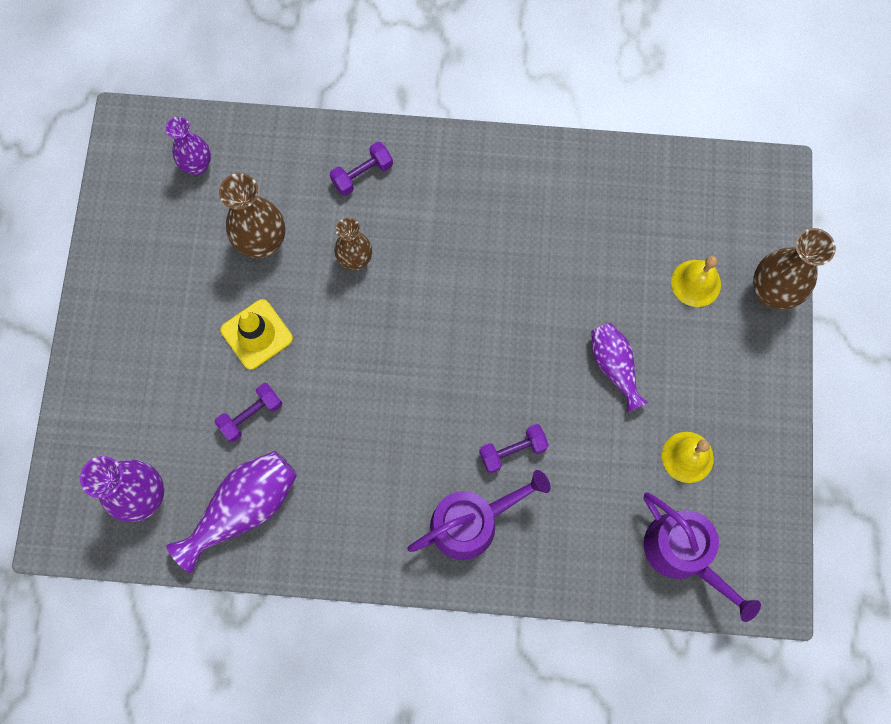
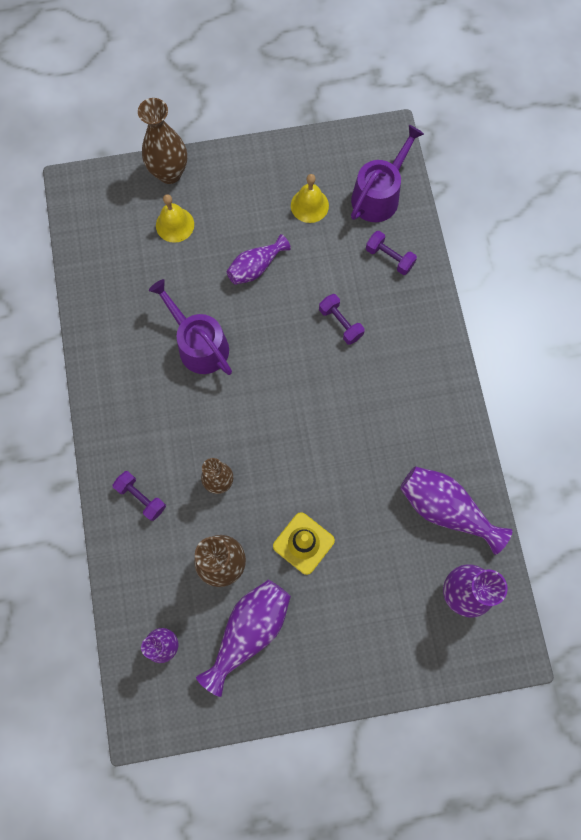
camera: 105 degrees left, 0 degrees up
(182, 253) = (249, 631): none -> purple vase
(251, 415) = (371, 526): purple dumbbell -> purple dumbbell (389, 258)
(471, 522) = (402, 339): purple watering can -> purple watering can (199, 345)

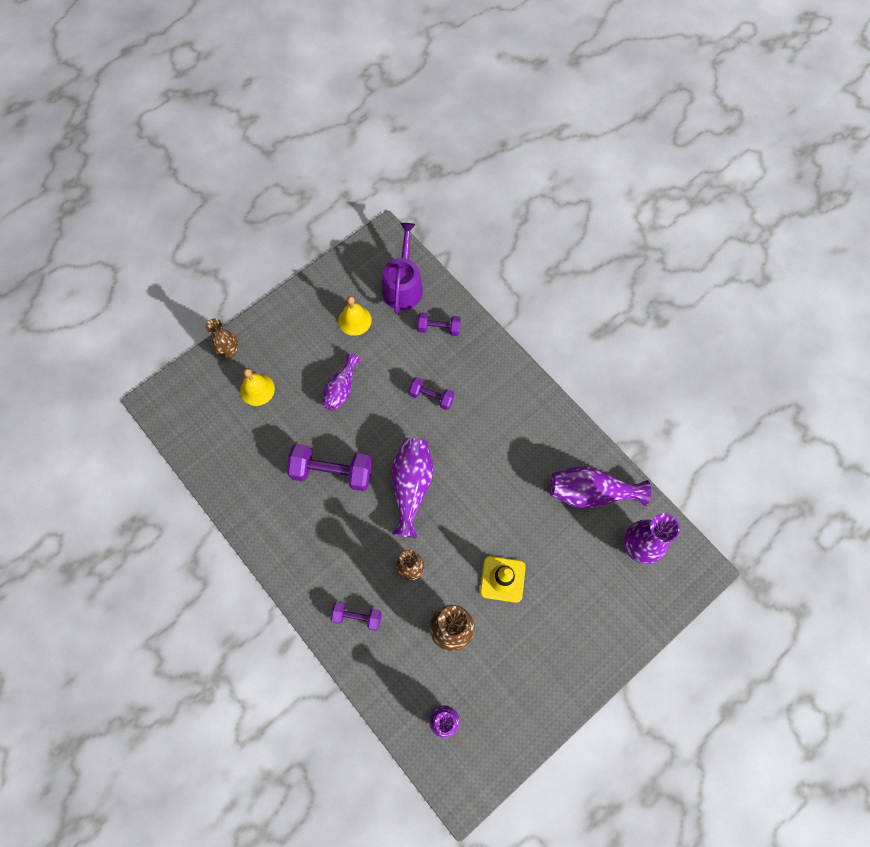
camera: 30 degrees left, 5 degrees down
(169, 173) = (229, 351): brown vase -> brown vase, size x0.65
(199, 345) = (332, 472): purple watering can -> purple dumbbell
(249, 631) = (501, 671): purple vase -> purple vase (411, 487)

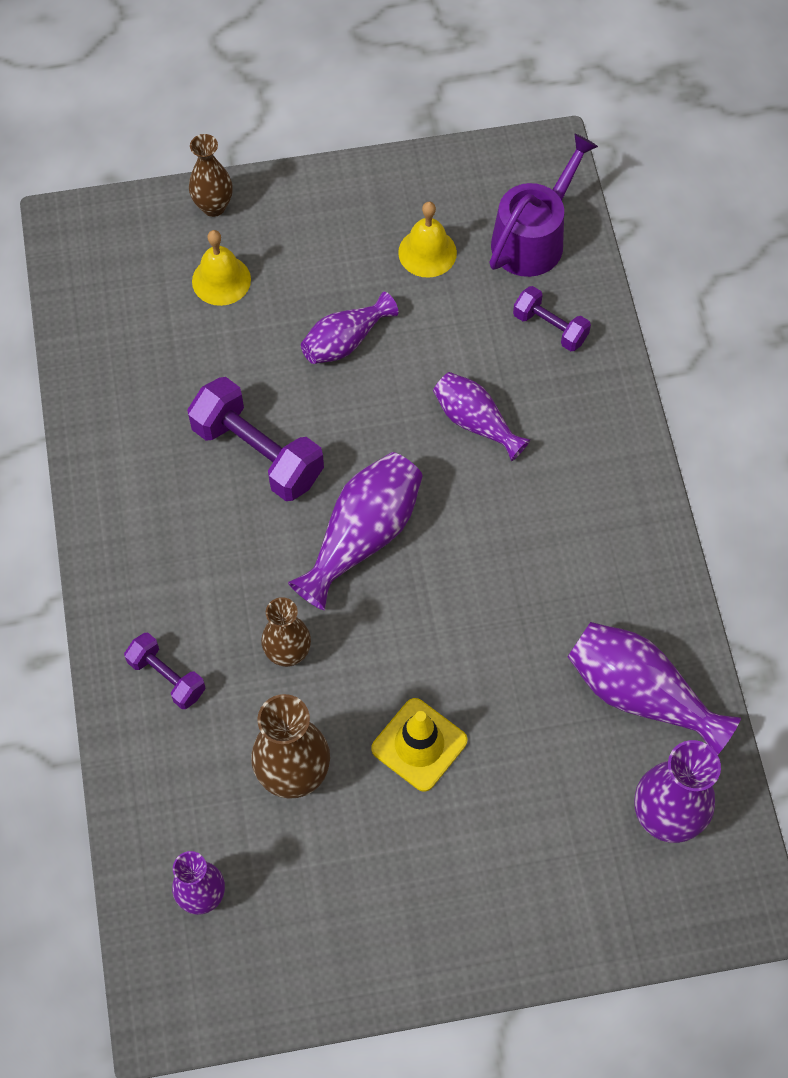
camera: 30 degrees right, 5 degrees down
(431, 397) = (475, 422): purple dumbbell -> purple vase

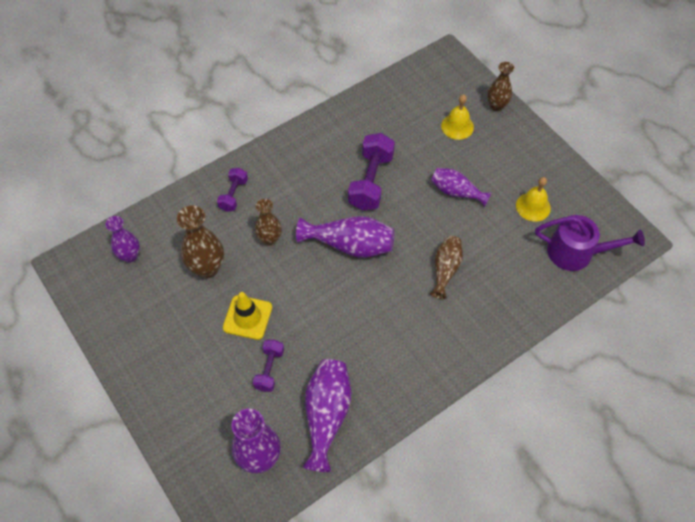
camera: 65 degrees right, 5 degrees down
(475, 422) = (445, 270): purple vase -> brown vase
(550, 327) = (525, 283): purple dumbbell -> purple dumbbell (269, 369)

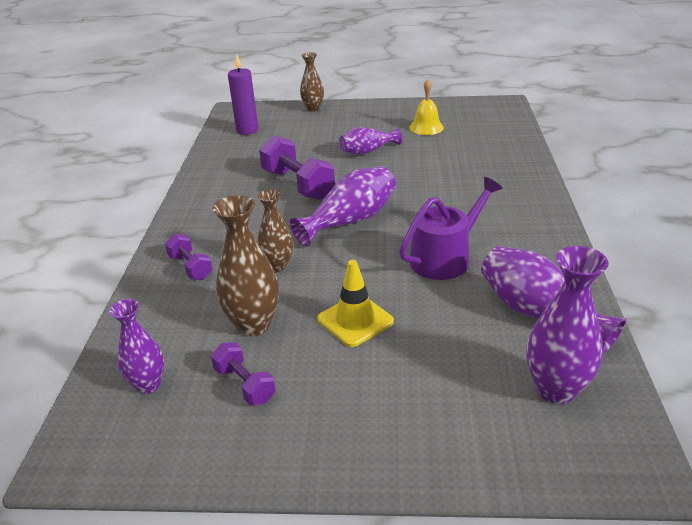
camera: 50 degrees left, 25 degrees down
(269, 369) = (441, 331): purple dumbbell -> purple dumbbell (245, 385)
(422, 90) = (247, 130): none -> purple candle
(445, 270) = (439, 184): brown vase -> none
(457, 126) = (306, 129): yellow bell -> none
(576, 252) = (490, 126): purple watering can -> purple watering can (445, 258)

